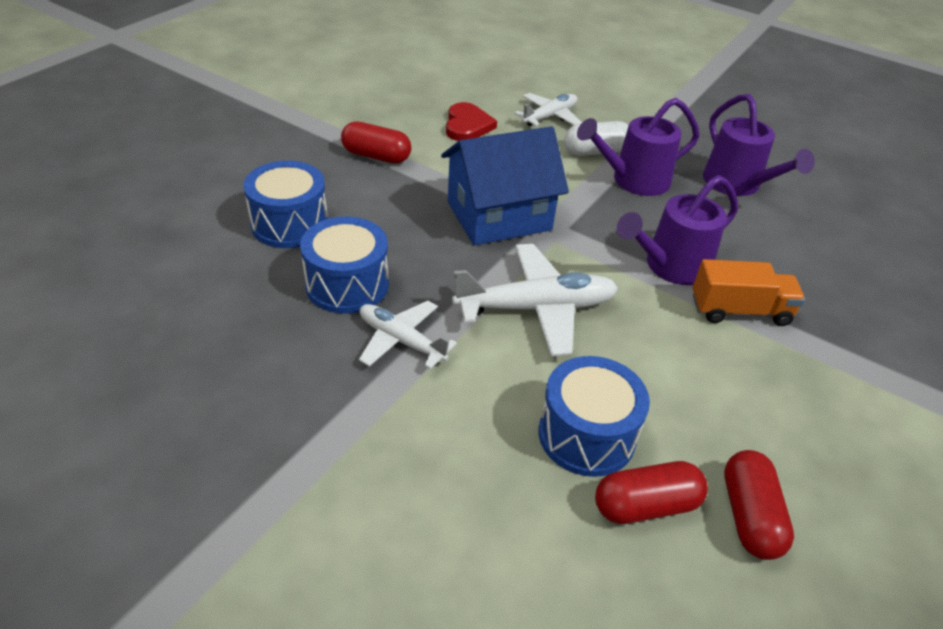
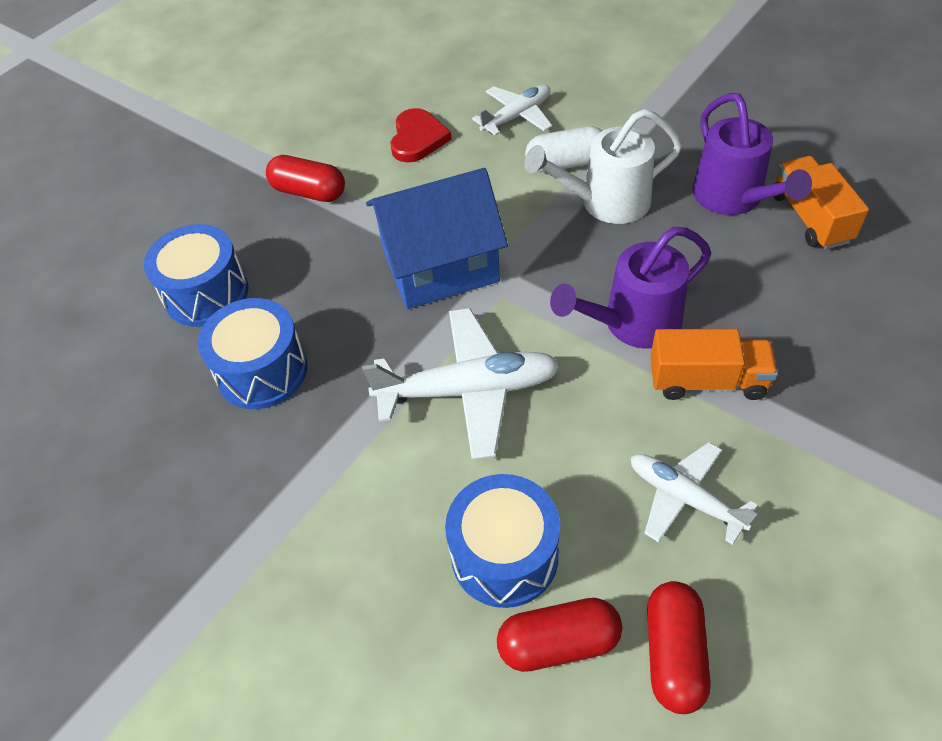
camera: 10 degrees right, 10 degrees up
(401, 340) = (314, 441): white plane -> white plane (684, 497)
(633, 181) = (605, 203): purple watering can -> white watering can
(801, 202) = (810, 218): none -> orange truck

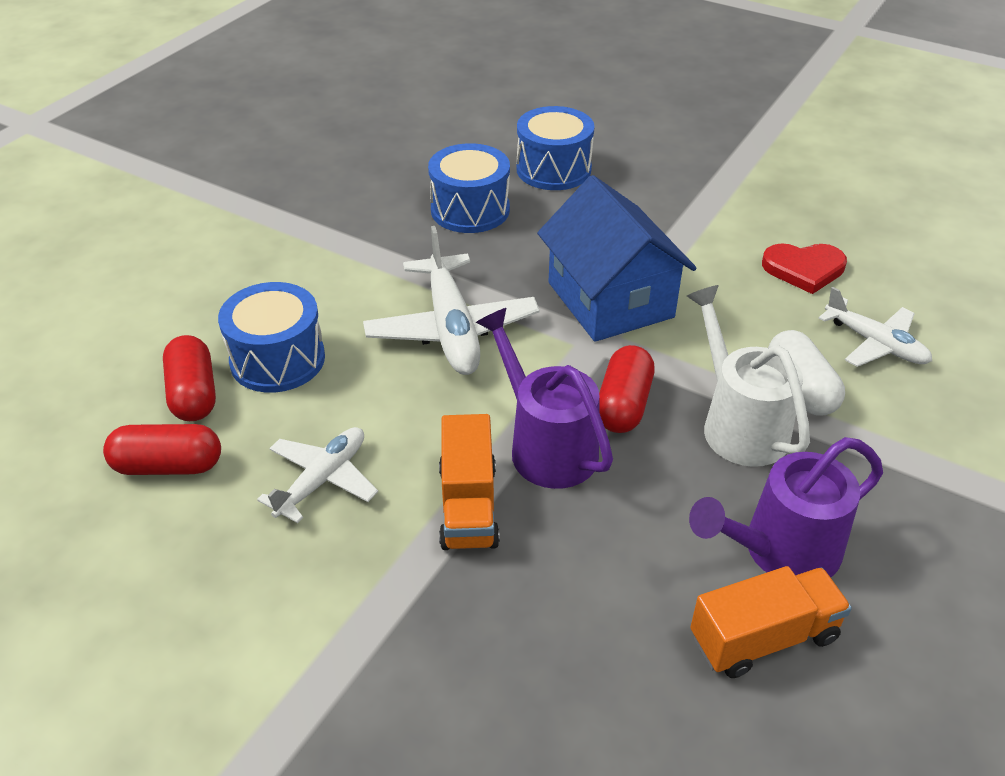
camera: 80 degrees right, 10 degrees down
(309, 192) = (696, 207): red capsule -> red capsule (623, 405)

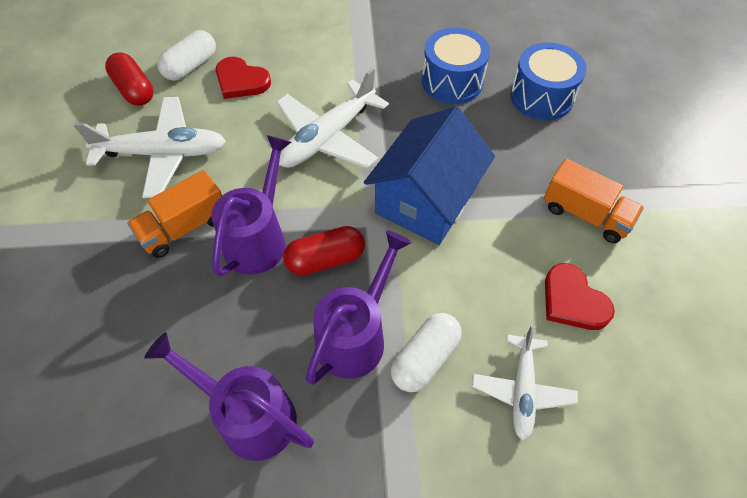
camera: 55 degrees right, 15 degrees up
(193, 394) = (191, 66): red capsule -> white capsule
(277, 359) = (241, 81): blue drum -> red heart
(322, 479) = (163, 153): white plane -> white plane, size x1.59
(738, 424) = (356, 334): white watering can -> purple watering can
(763, 638) = (166, 437): orange truck -> orange truck (585, 214)

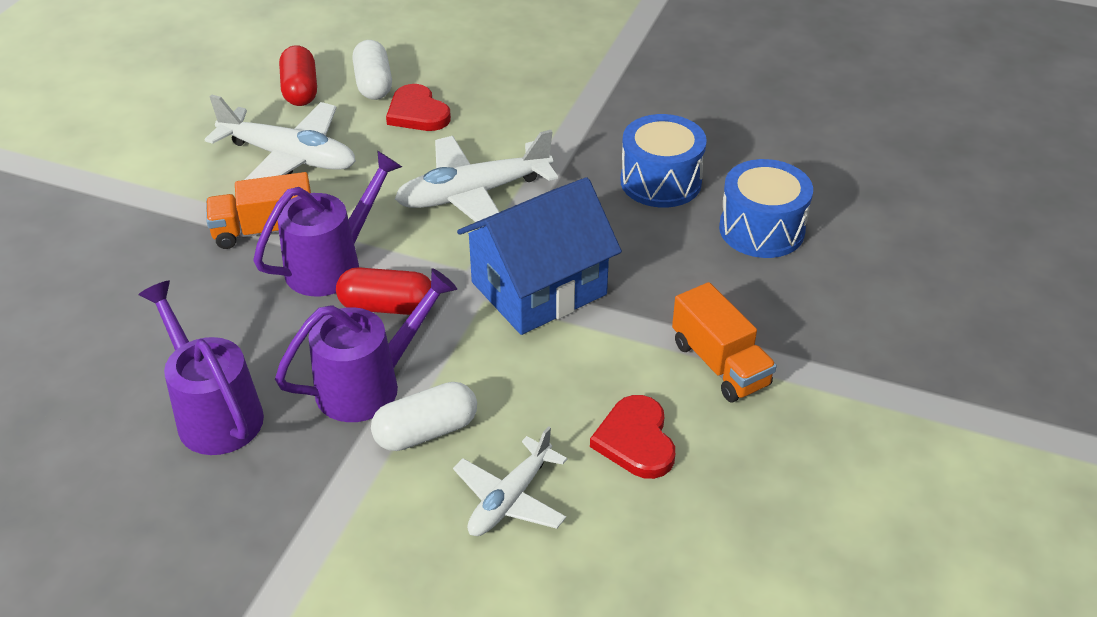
camera: 25 degrees right, 15 degrees down
(191, 66) = (373, 84): white capsule -> white capsule turned 75 degrees counterclockwise

